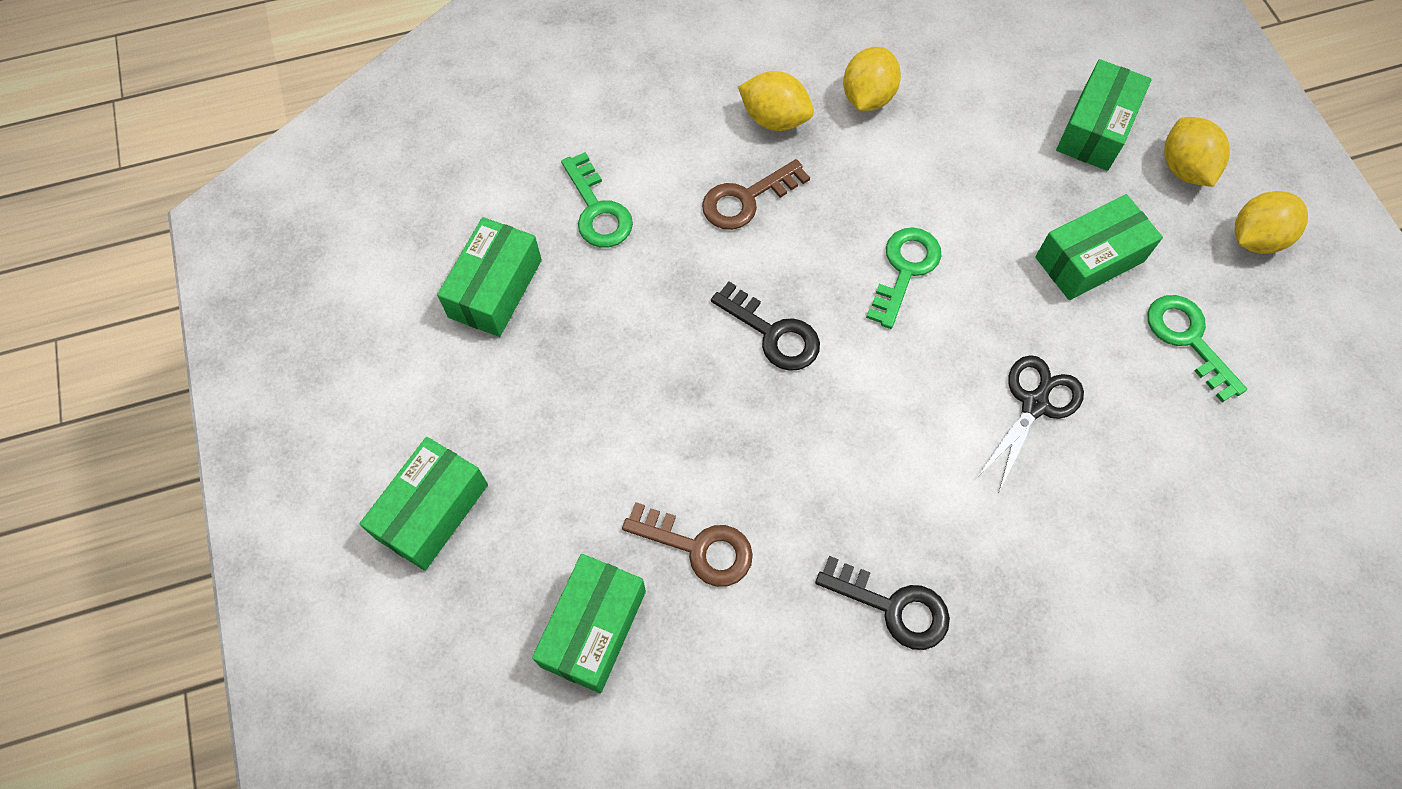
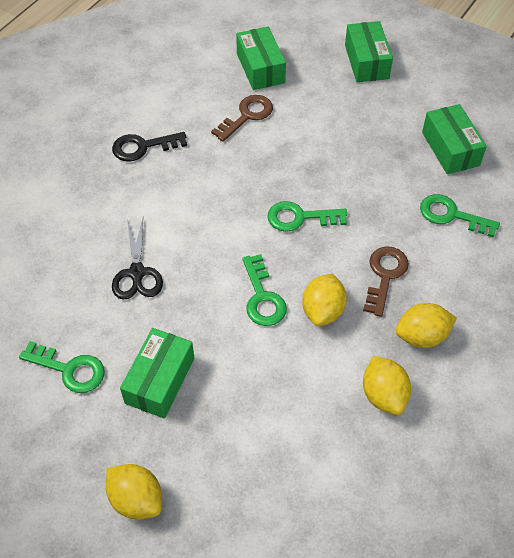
camera: 140 degrees right, 10 degrees down
(698, 547) = (246, 116): brown key -> brown key turned 150 degrees clockwise
(773, 333) = (300, 218): black key -> green key
(1095, 129) = (218, 487): green box -> none
(1255, 238) = (58, 476): yellow lemon -> yellow lemon (323, 311)

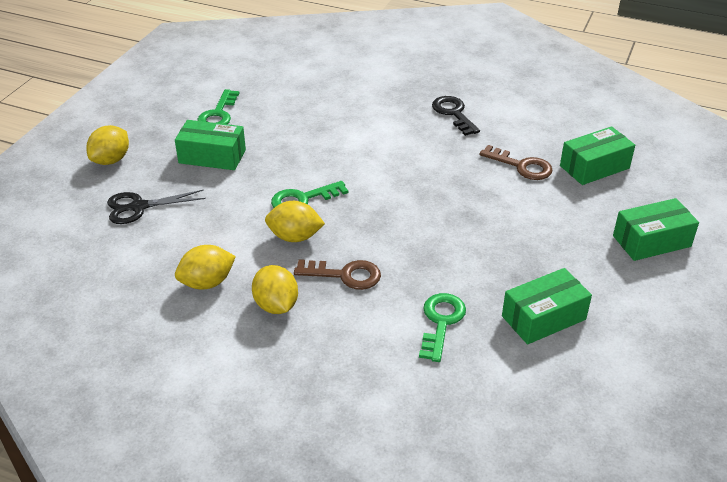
camera: 80 degrees right, 15 degrees down
(137, 273) = (314, 131): black scissors -> black scissors (138, 207)
(300, 218) = (402, 213): green key -> none

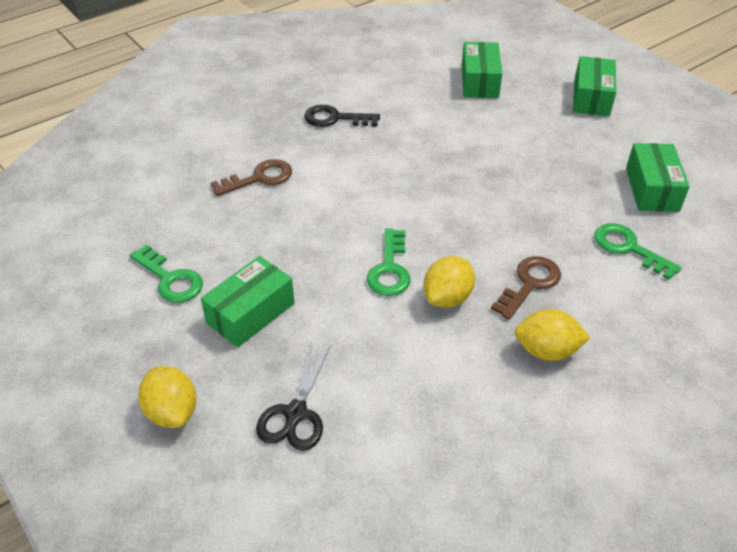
camera: 60 degrees left, 5 degrees up
(207, 283) = (478, 394): yellow lemon -> none
(521, 166) = (447, 116): brown key -> brown key (259, 178)

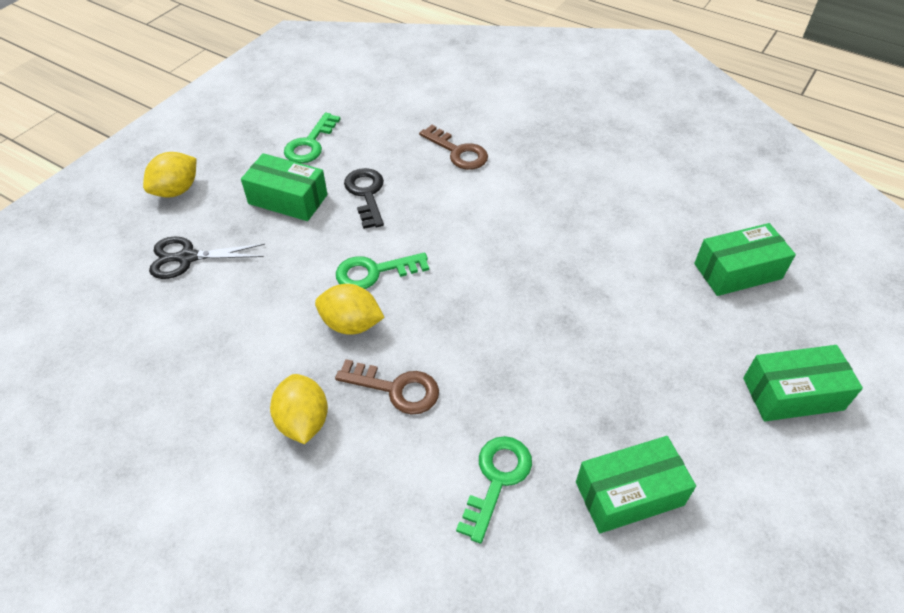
camera: 70 degrees right, 5 degrees up
(335, 118) = (579, 174): black key -> black key (366, 194)

